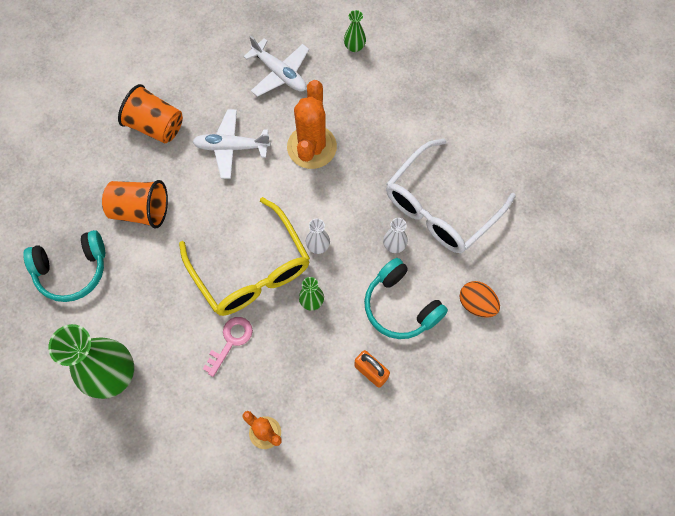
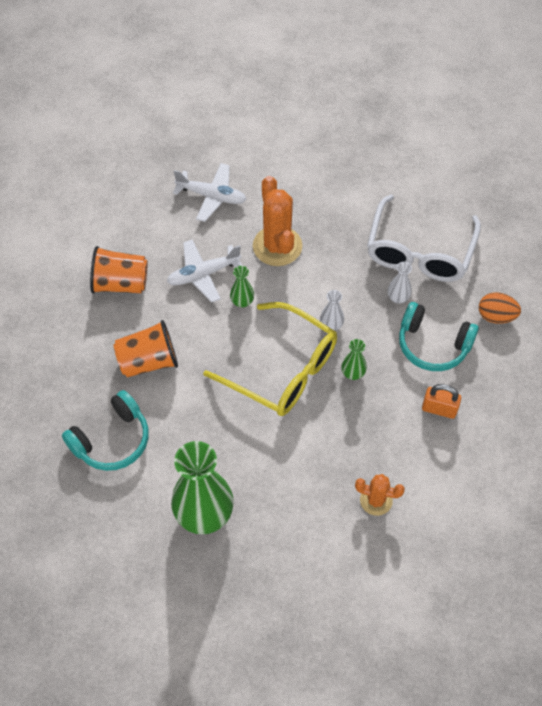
camera: 25 degrees left, 10 degrees down
(231, 341) = (299, 437): pink key -> none
(354, 47) = (267, 150): green vase -> green vase (242, 302)

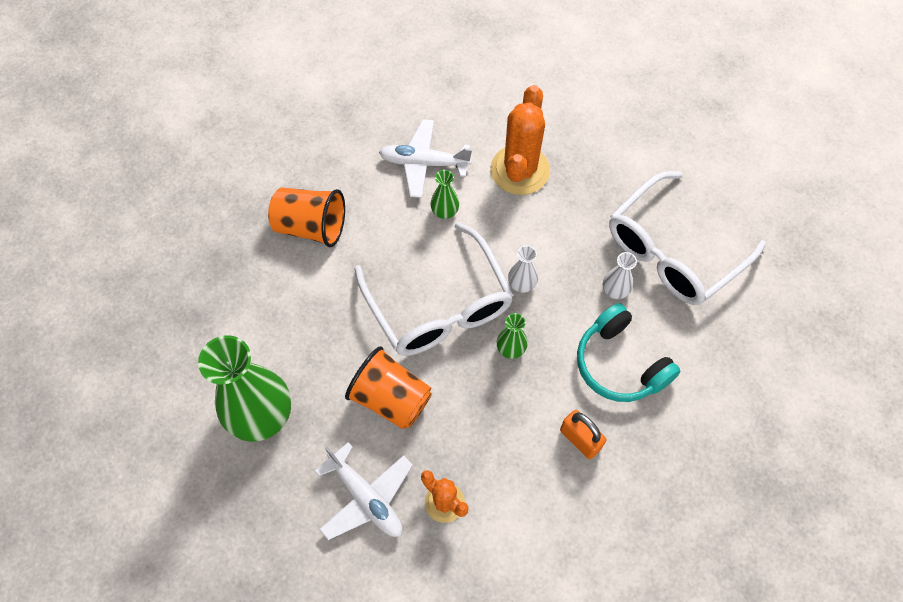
camera: 30 degrees right, 5 degrees up
(112, 440) = (224, 289): turquoise headphones -> none
(120, 284) = (336, 133): orange cup -> orange cup (391, 399)
(212, 196) = (486, 85): white plane -> white plane (366, 497)
(283, 370) = (439, 306): yellow glasses -> white glasses
(496, 316) = (714, 369): orange egg -> none

